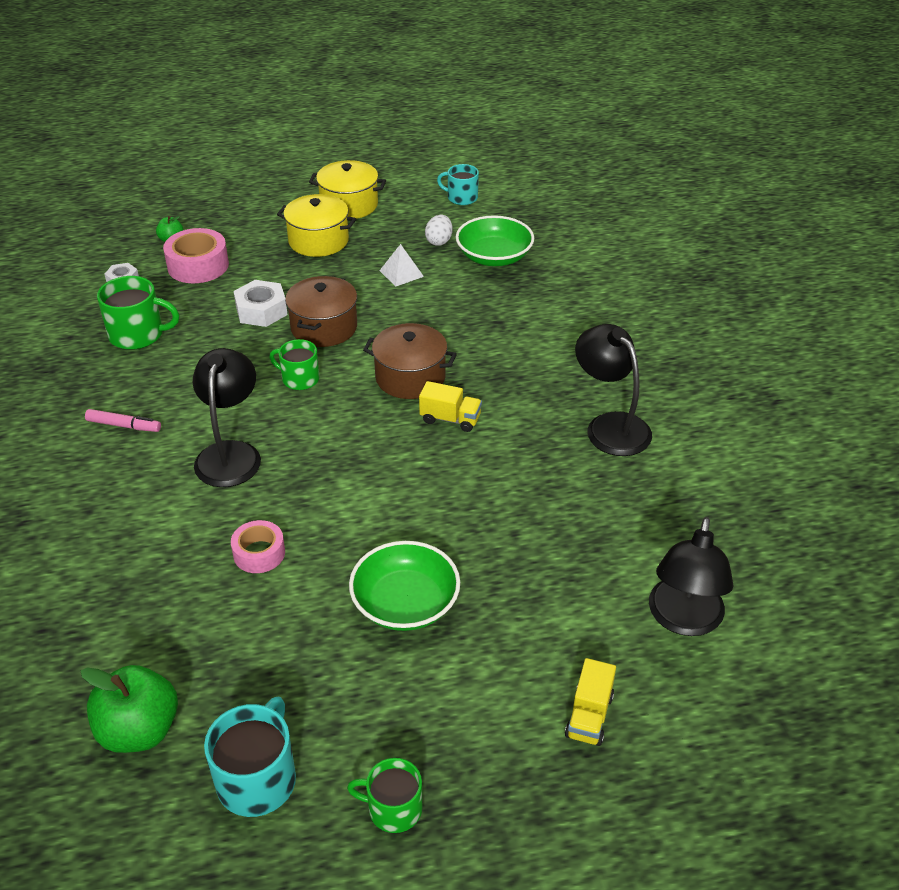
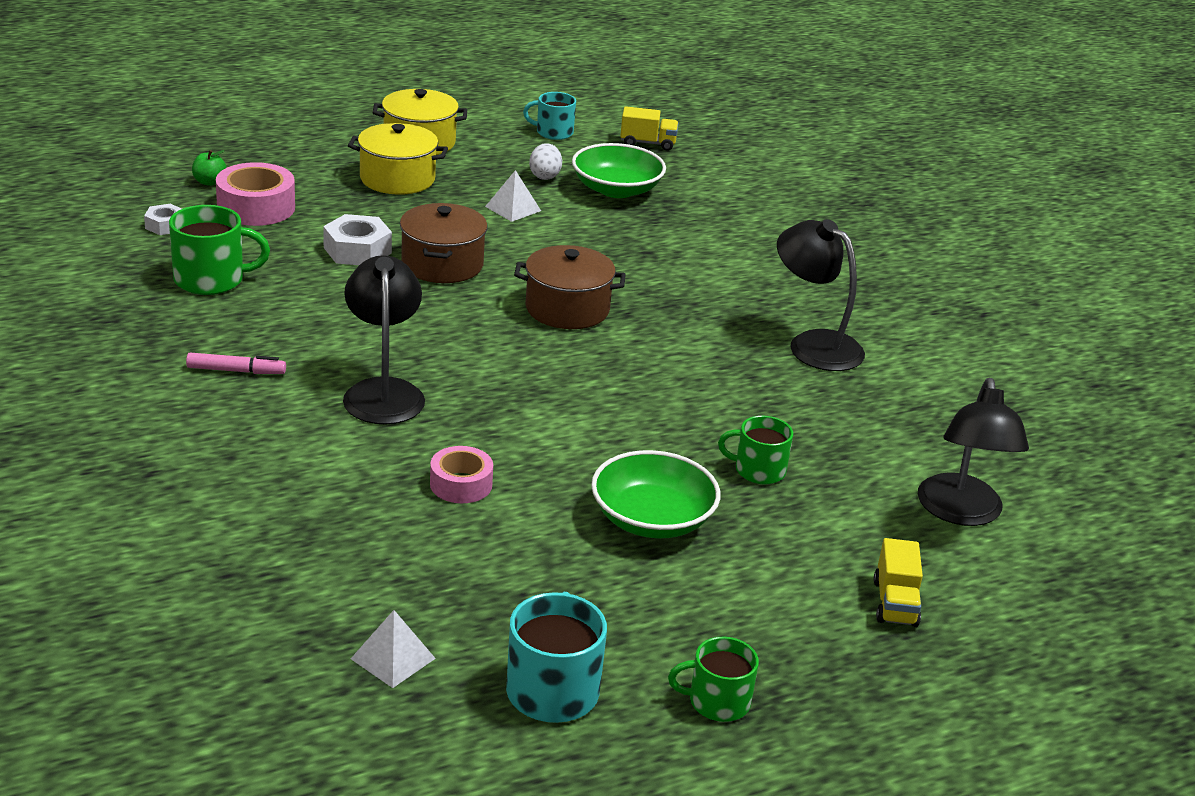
camera: 15 degrees left, 10 degrees down
(139, 730) = (393, 658): green apple -> white pyramid
(299, 379) = (435, 315): green mug -> green mug (758, 470)
(450, 419) = (631, 346): yellow truck -> yellow truck (647, 143)

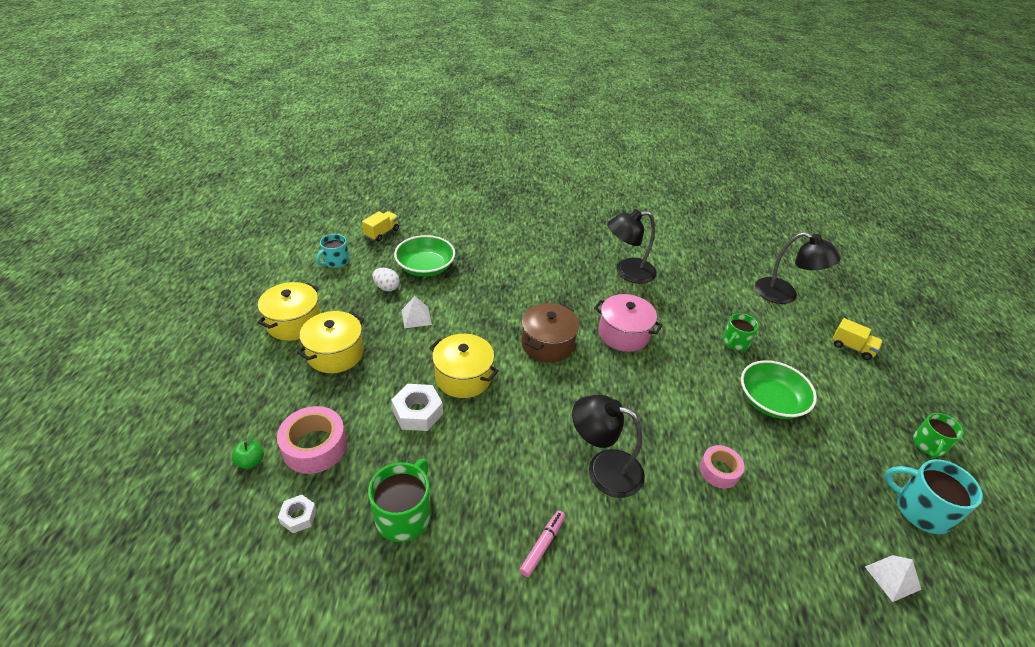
camera: 60 degrees left, 10 degrees up
(442, 264) = (463, 377): brown pot -> yellow pot
(658, 365) = (623, 334): none -> pink pot

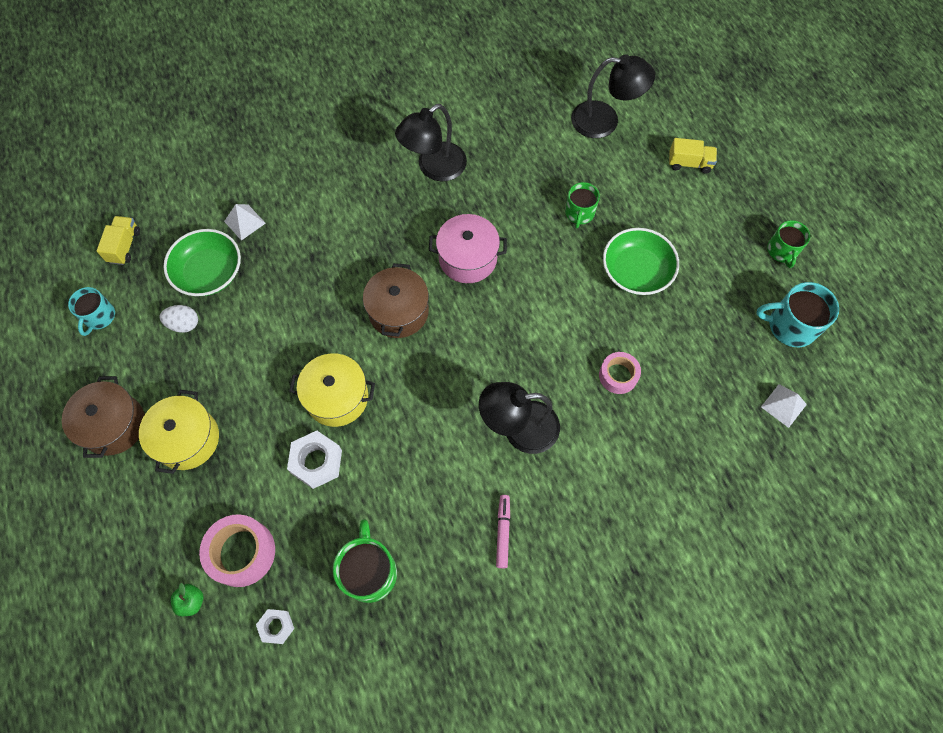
camera: 25 degrees left, 25 degrees up
(294, 323) = (114, 425): yellow pot -> brown pot
(416, 317) = (242, 348): white pyramid -> white pyramid (244, 222)

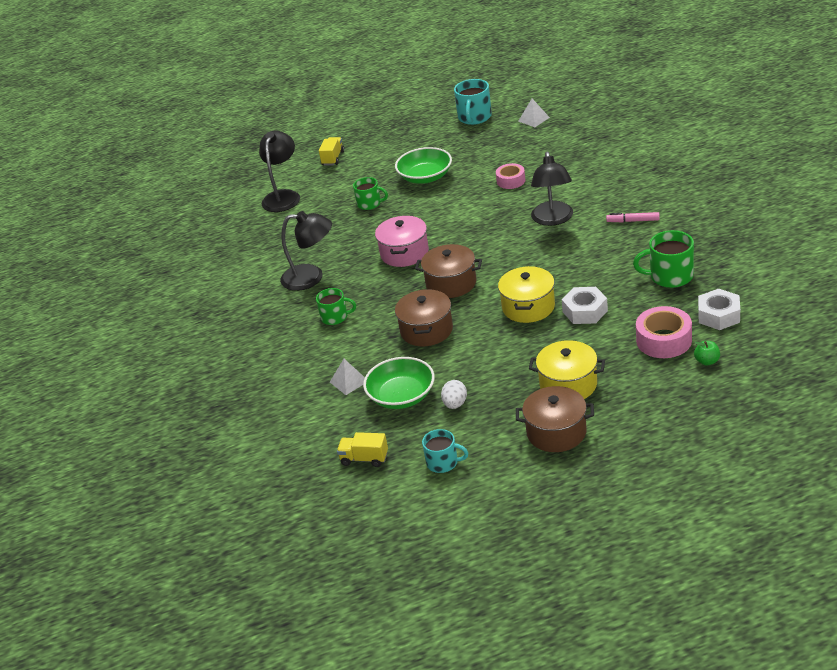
camera: 80 degrees left, 30 degrees down
(276, 626) = (718, 315): white nut -> white nut, size x1.65
(315, 290) = (426, 330): none -> brown pot
(434, 168) = (311, 277): black lamp -> black lamp turned 45 degrees counterclockwise
(782, 251) = (415, 121): green mug -> green mug (335, 317)

